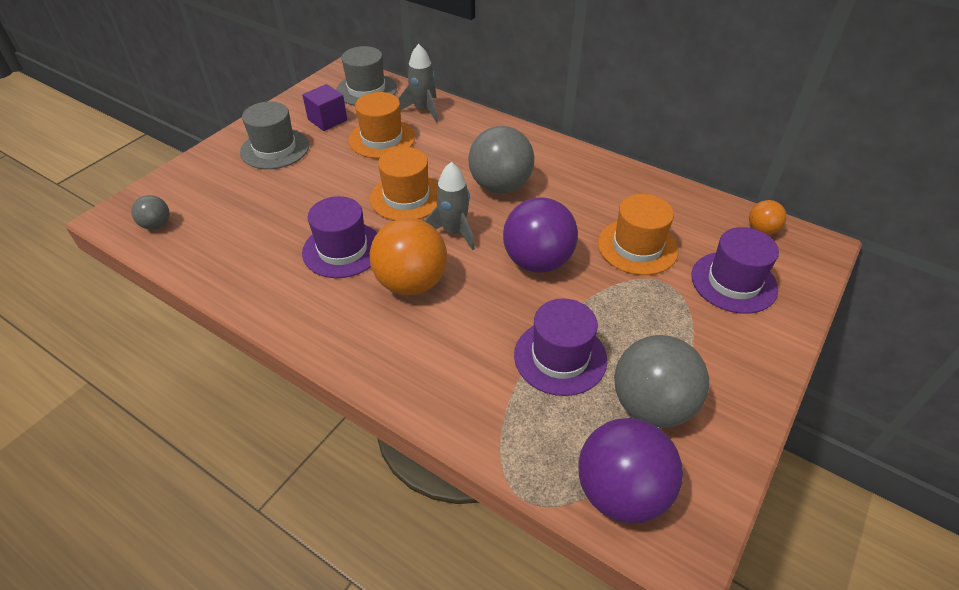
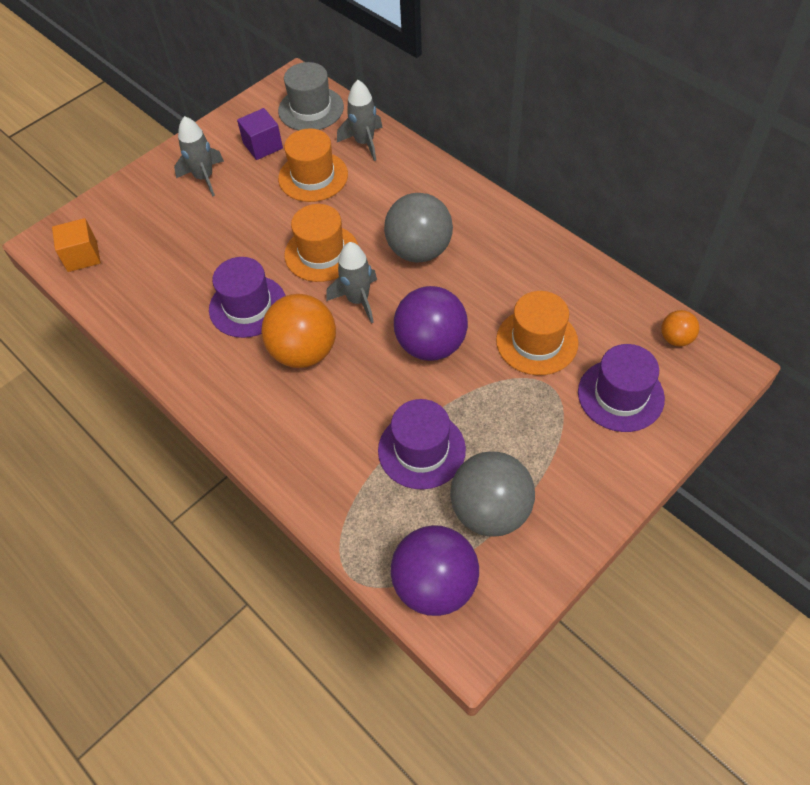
camera: 15 degrees right, 10 degrees up
(156, 225) = (82, 256): grey ball -> orange cube
(275, 149) = (204, 178): grey hat -> grey rocket

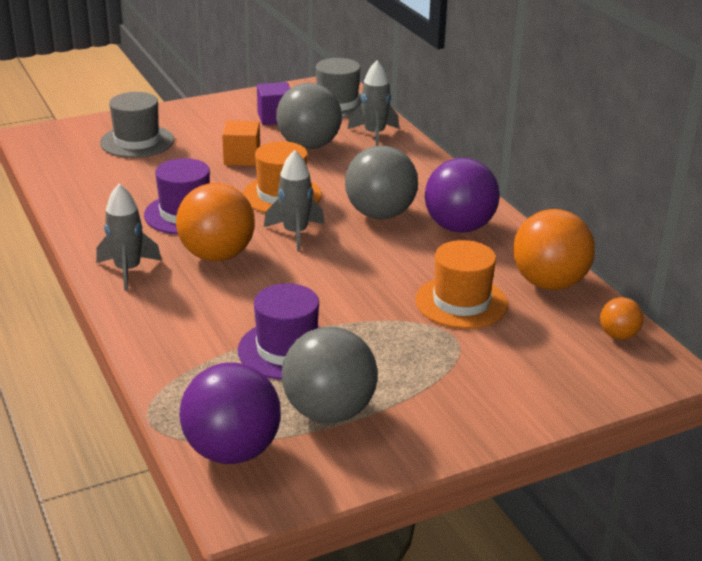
camera: 15 degrees right, 25 degrees down
(82, 256) = (58, 150): orange cube -> orange cube (242, 158)
(151, 220) = (137, 141): none -> grey hat
(204, 178) = (205, 126): grey rocket -> grey rocket (128, 270)
(313, 176) = (309, 146): orange hat -> grey ball
(431, 345) = (348, 279): purple ball -> purple ball (459, 227)
(596, 293) = (549, 283): none -> orange ball
(620, 395) = (529, 362): purple hat -> none

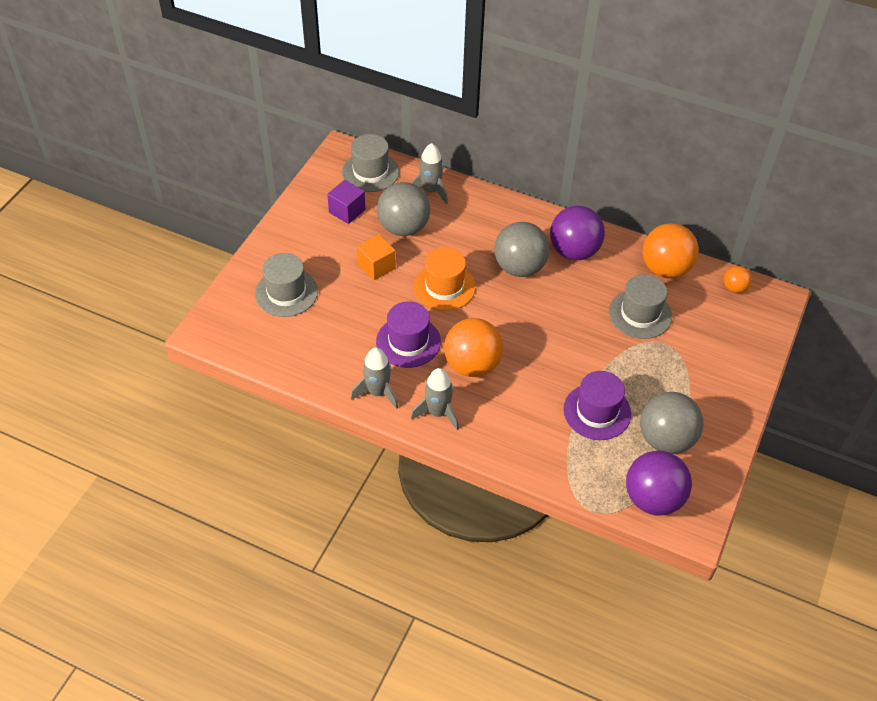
camera: 40 degrees left, 20 degrees up
(295, 233) = (492, 316): grey rocket -> grey rocket (377, 392)
(461, 302) = (640, 314): orange hat -> grey hat

